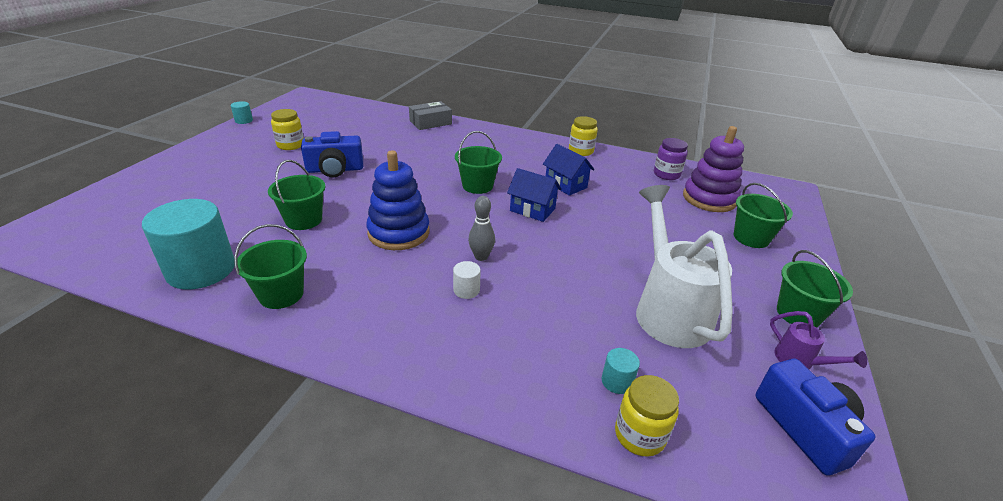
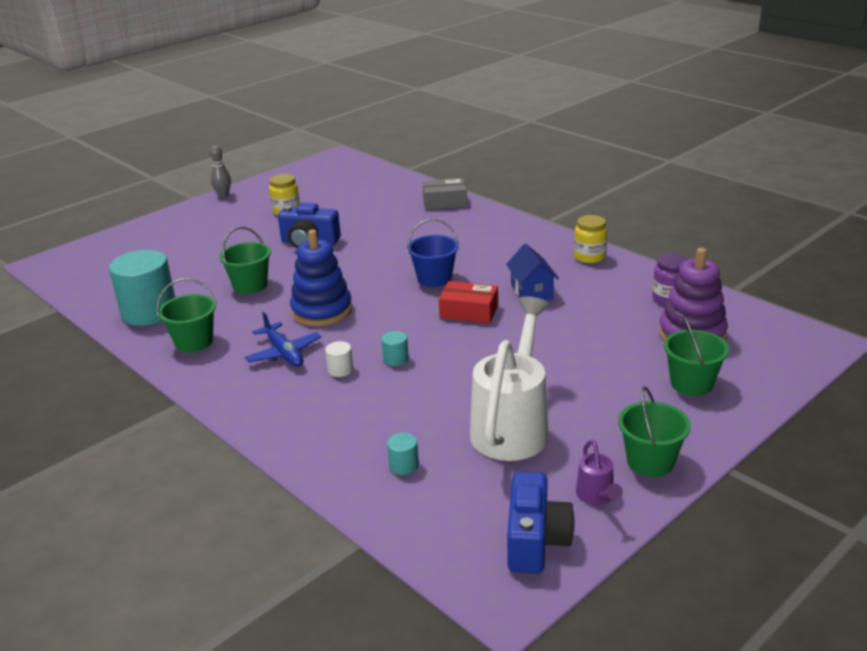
camera: 30 degrees right, 5 degrees down
(244, 120) = (261, 180): turquoise cylinder -> turquoise cylinder (396, 359)
(394, 285) = (284, 353): none -> blue plane
(477, 186) = (434, 278): green bucket -> blue bucket
(481, 257) = (378, 345): grey bowling pin -> grey bowling pin (223, 195)
(532, 210) = (469, 311): blue house -> red box
(639, 435) = (384, 503): yellow jar -> none

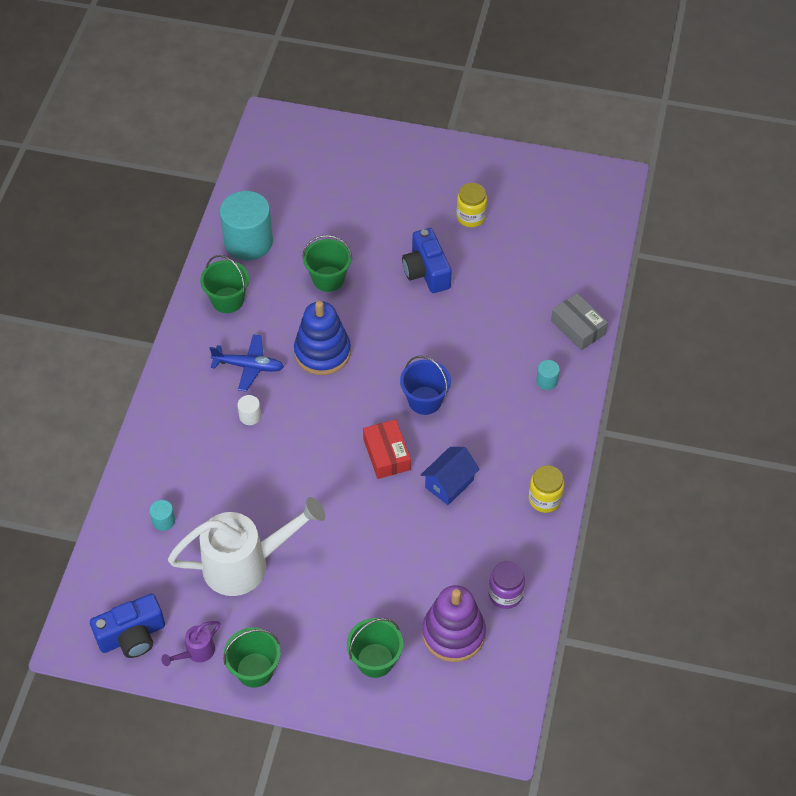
camera: 55 degrees right, 25 degrees up
(223, 195) = (468, 148): grey bowling pin -> none
(284, 353) = (249, 366): blue plane -> blue plane turned 105 degrees counterclockwise
(396, 359) = (286, 443): turquoise cylinder -> turquoise cylinder (547, 381)

